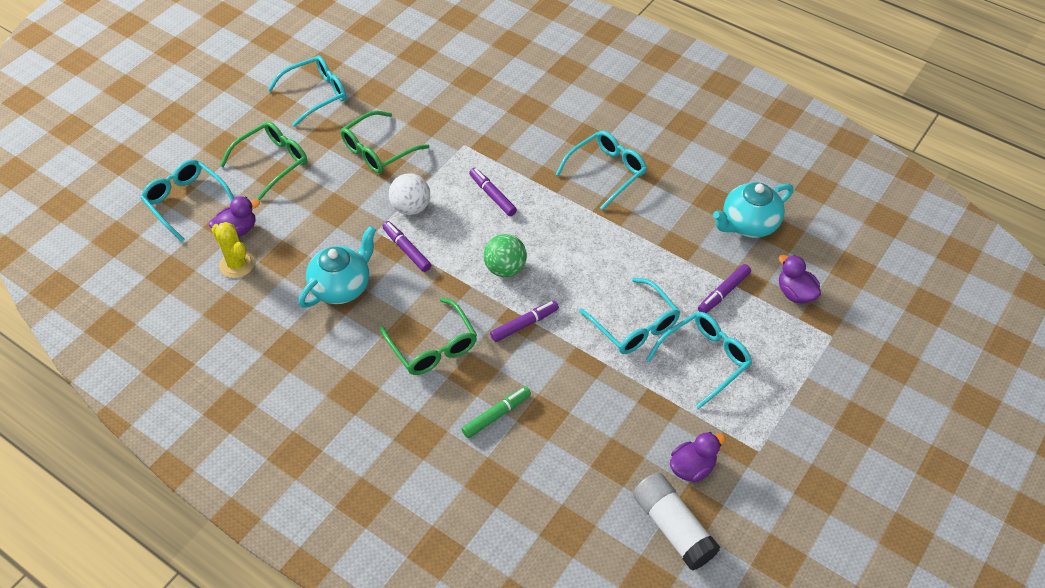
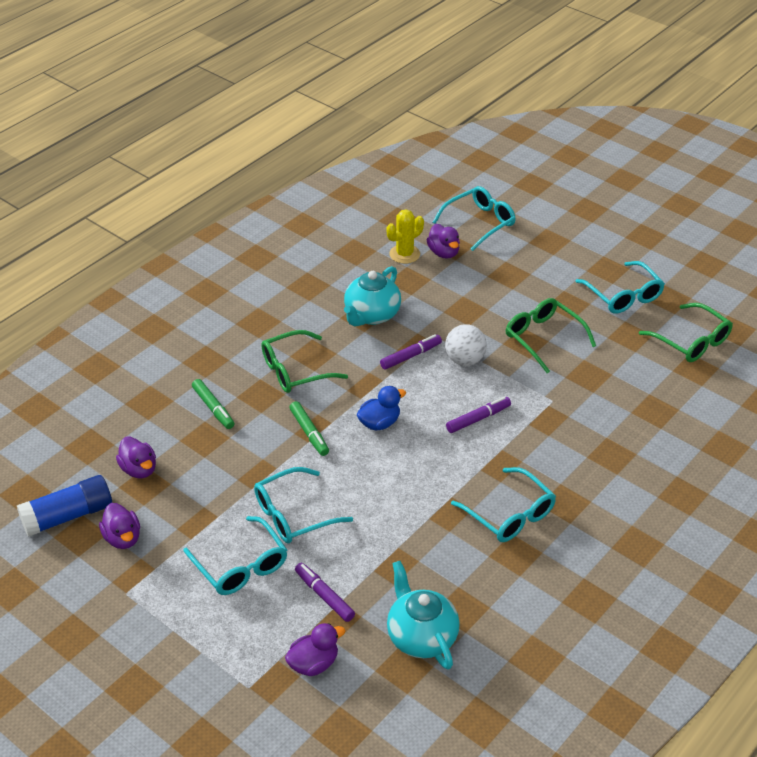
camera: 95 degrees right, 10 degrees down
(273, 162) = (528, 270): green glasses -> green glasses (691, 341)
(342, 287) = (371, 315): turquoise teapot -> turquoise teapot turned 75 degrees clockwise
(505, 268) = (379, 423): green ball -> blue duck
(524, 324) = (309, 433): purple marker -> green marker
(596, 471) = (139, 469): none -> purple duck
(672, 527) = (68, 516): white glue stick -> blue glue stick

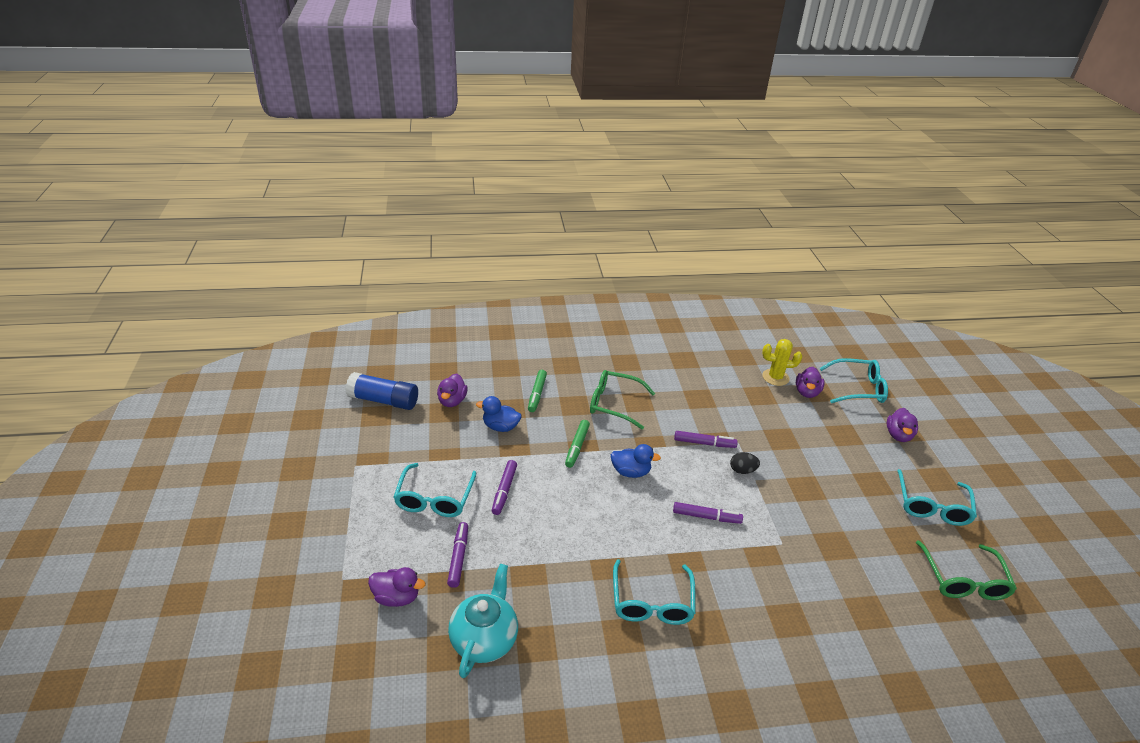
camera: 40 degrees right, 5 degrees down
(122, 538) = (394, 433): purple duck -> purple duck (898, 435)
(218, 462) = (500, 427): none -> blue duck
(293, 515) = (504, 490): turquoise glasses -> purple marker
(371, 315) = (706, 401): turquoise teapot -> none
(464, 360) = (742, 470): white ball -> black egg
(543, 338) = (824, 494): green glasses -> none

